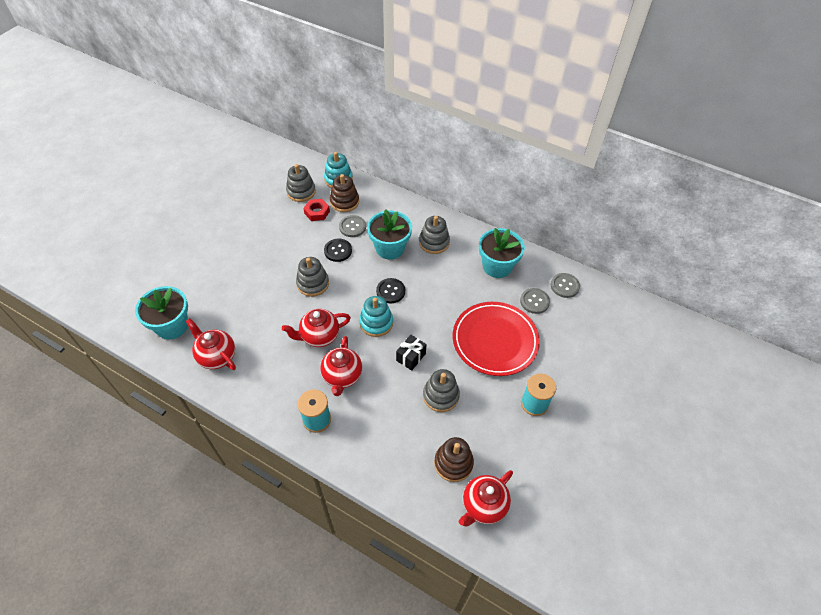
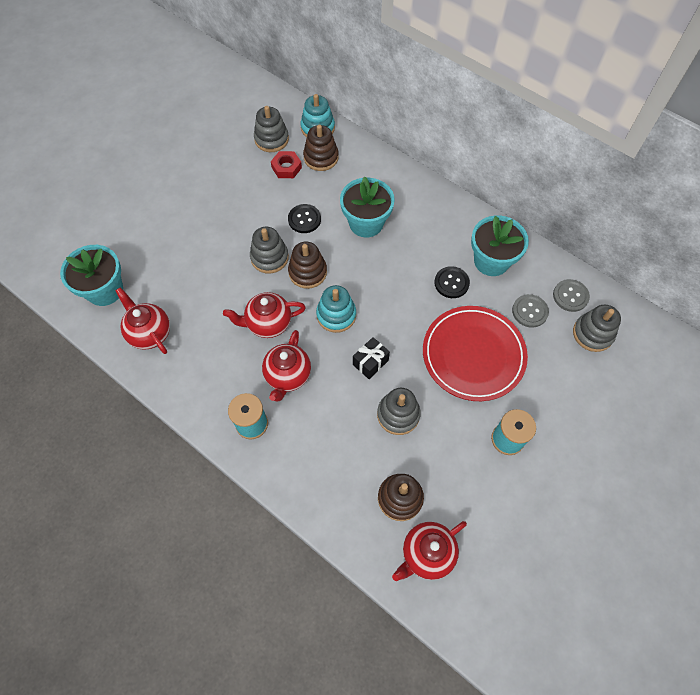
camera: 10 degrees right, 10 degrees up
(347, 292) = (307, 272): none -> brown stacking toy
(352, 227) = (325, 191): grey button -> none
(390, 291) = (359, 278): black button -> black button (451, 283)
(434, 242) = (420, 221): grey stacking toy -> grey stacking toy (592, 334)

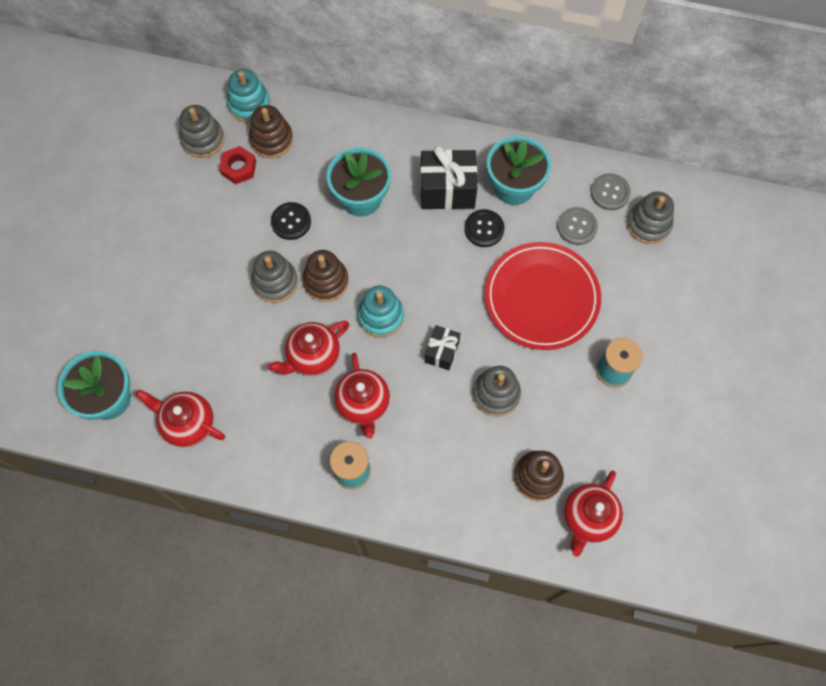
camera: 25 degrees left, 5 degrees up
(436, 243) = (447, 190): none -> black gift

